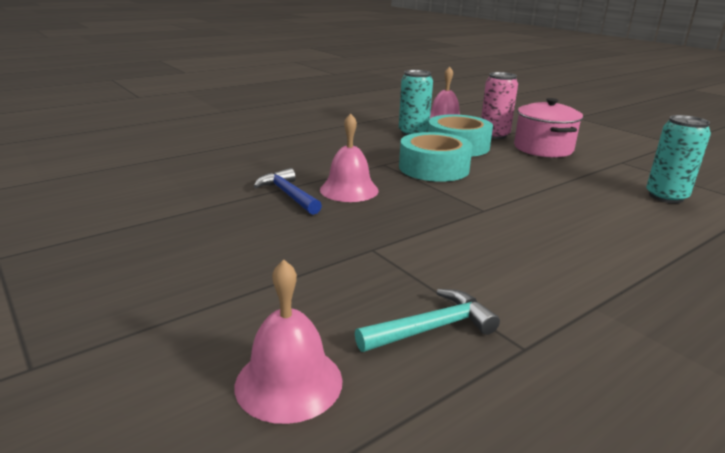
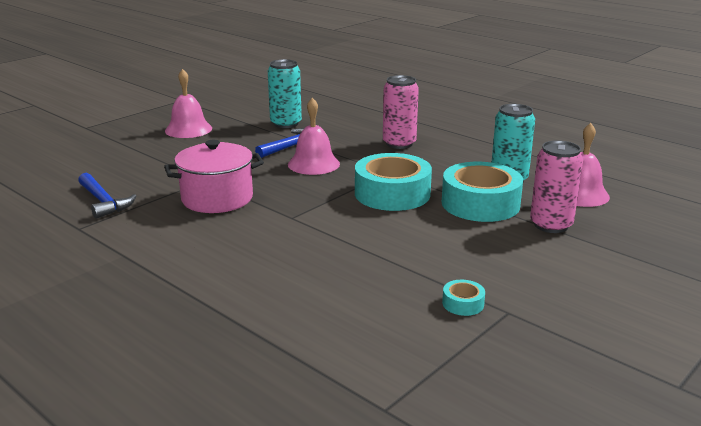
camera: 80 degrees right, 0 degrees up
(289, 382) = (63, 173): pink bell -> pink bell (188, 129)
(315, 153) = (399, 144): none -> pink can
(431, 328) = (103, 202): turquoise hammer -> blue hammer
(543, 148) = (520, 256): pink pot -> pink pot (217, 199)
(618, 171) = (463, 303): none -> turquoise tape
(666, 196) = (379, 327): turquoise can -> turquoise can (286, 124)

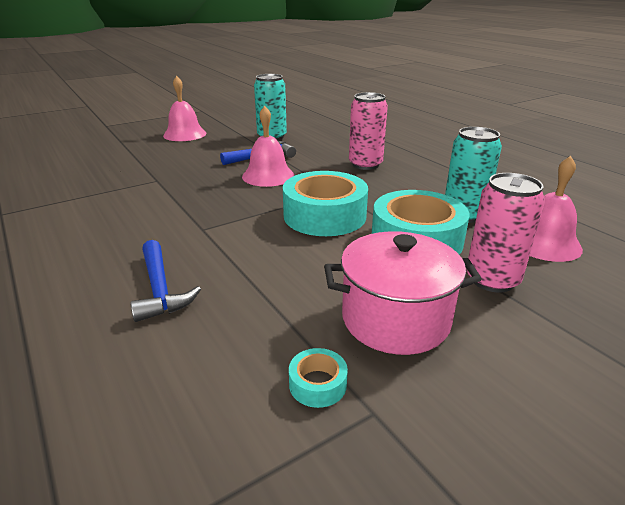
camera: 15 degrees right, 5 degrees up
(103, 202) = (49, 191): blue hammer -> blue hammer (160, 289)
(217, 199) = (149, 200): pink pot -> pink pot (395, 319)

